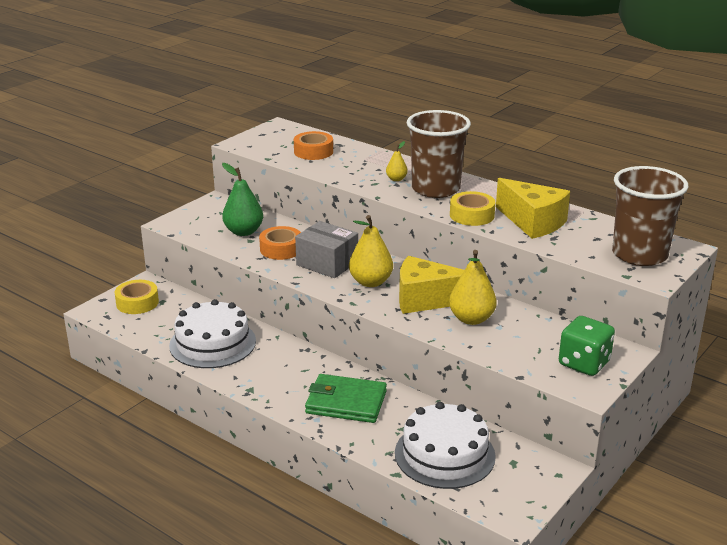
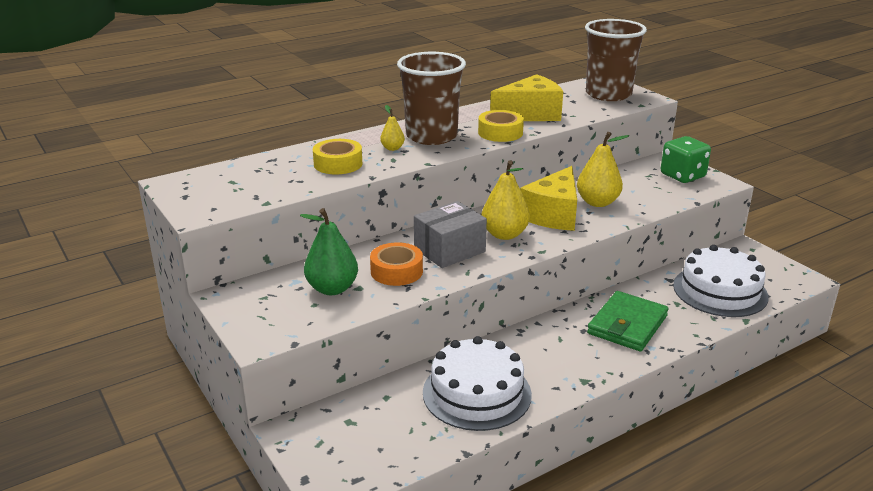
camera: 70 degrees left, 0 degrees up
(137, 303) = (338, 445): yellow tape -> yellow tape (338, 164)
(313, 152) = (276, 175): orange tape -> none

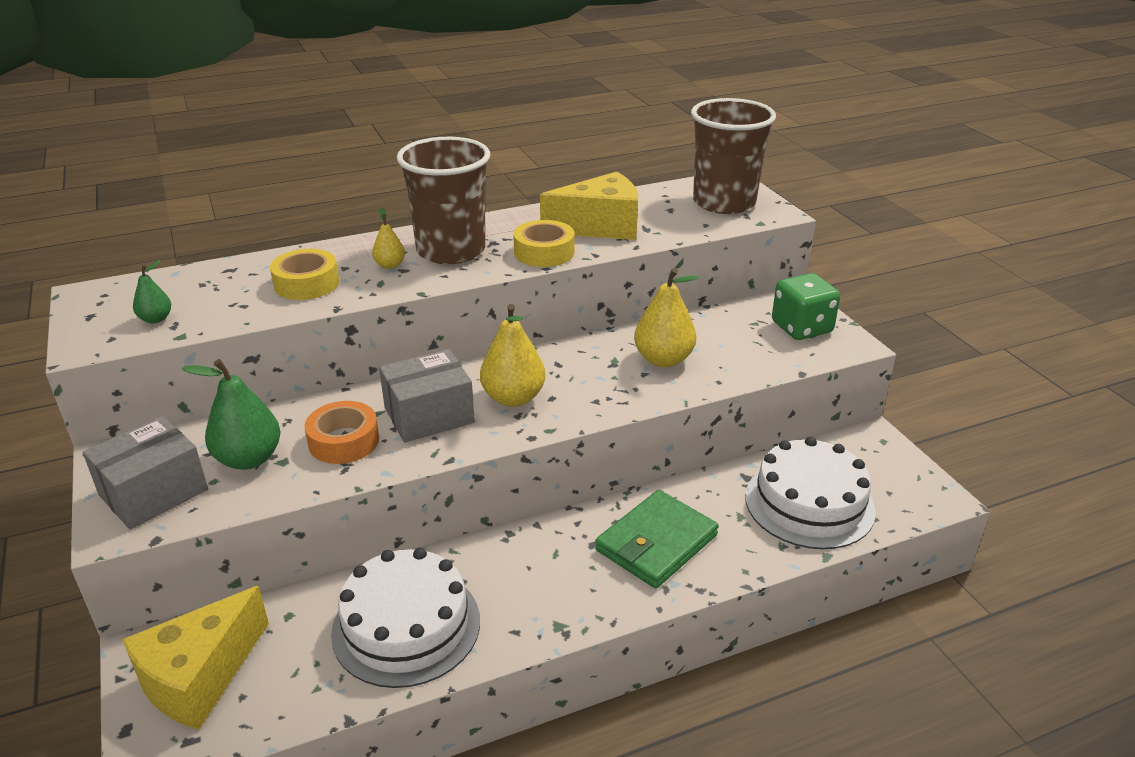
camera: 10 degrees right, 5 degrees up
(239, 194) = (156, 319): none -> green pear
(273, 316) = (153, 492): none -> grey box
(553, 215) = (594, 373): yellow cheese -> yellow cheese (199, 677)

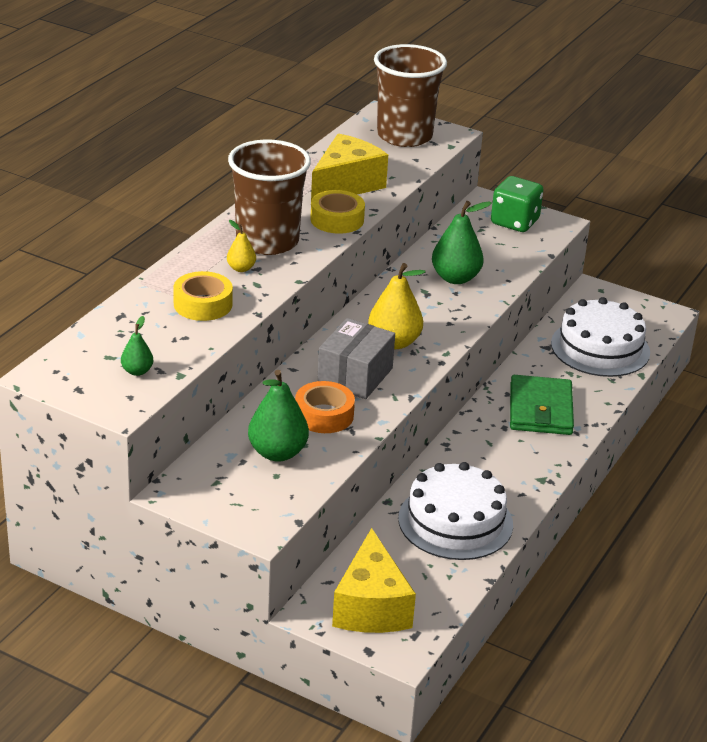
camera: 40 degrees left, 0 degrees up
(153, 492) = (248, 499): grey box -> none
(663, 359) = (455, 278): yellow pear -> green pear

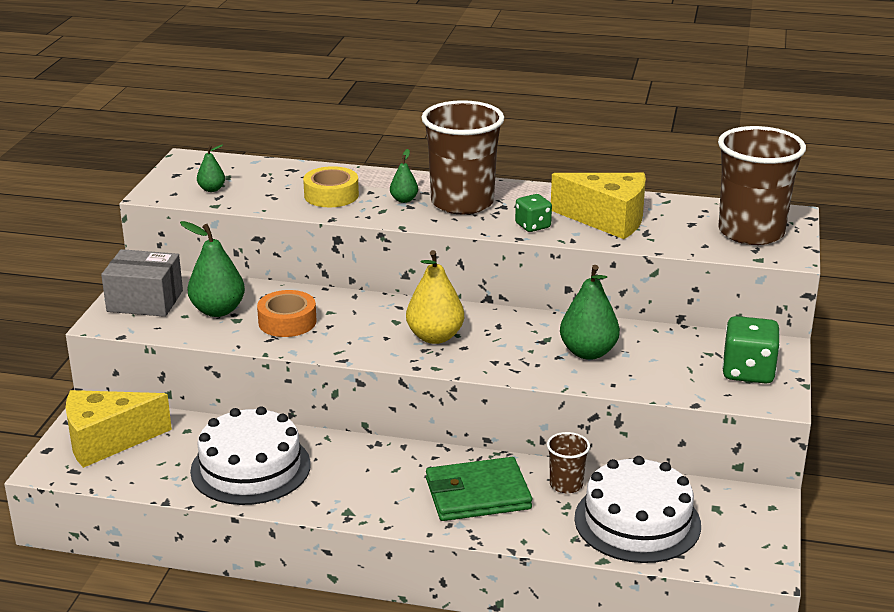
camera: 75 degrees right, 5 degrees down
(241, 268) = (404, 200): yellow pear -> green pear
(337, 220) = (533, 226): yellow tape -> green dice
(355, 376) = (362, 326): grey box -> grey box (145, 301)
(543, 366) = (566, 484): none -> brown cup

